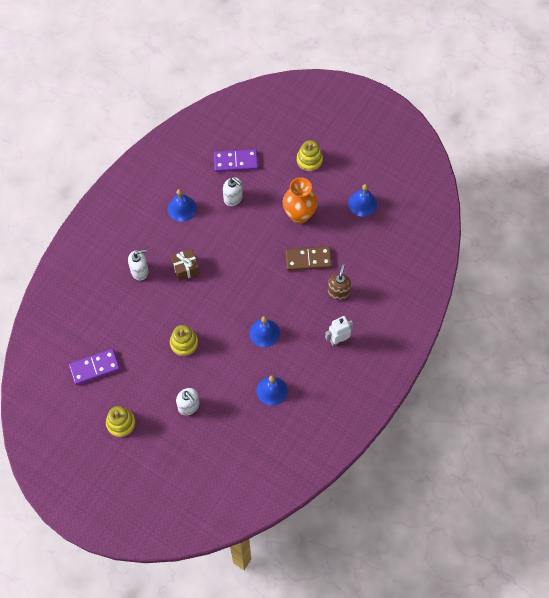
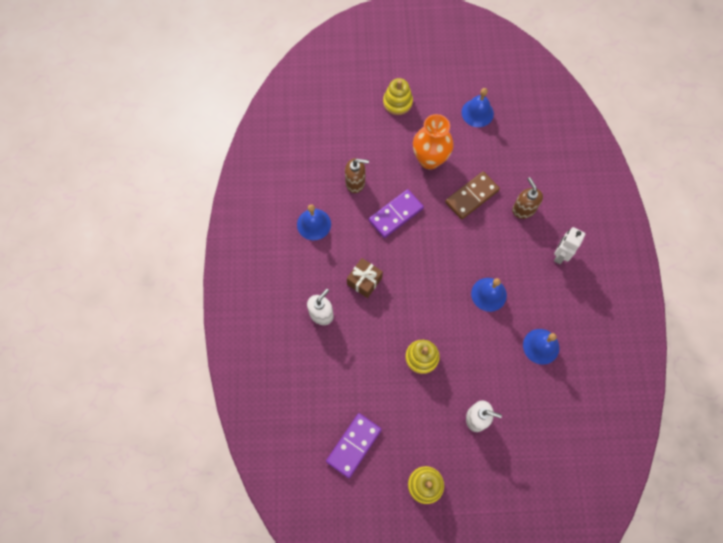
camera: 35 degrees left, 5 degrees up
(233, 198) = (355, 182): white soap dispenser -> brown soap dispenser
(236, 162) = (330, 146): purple domino -> purple domino (395, 214)

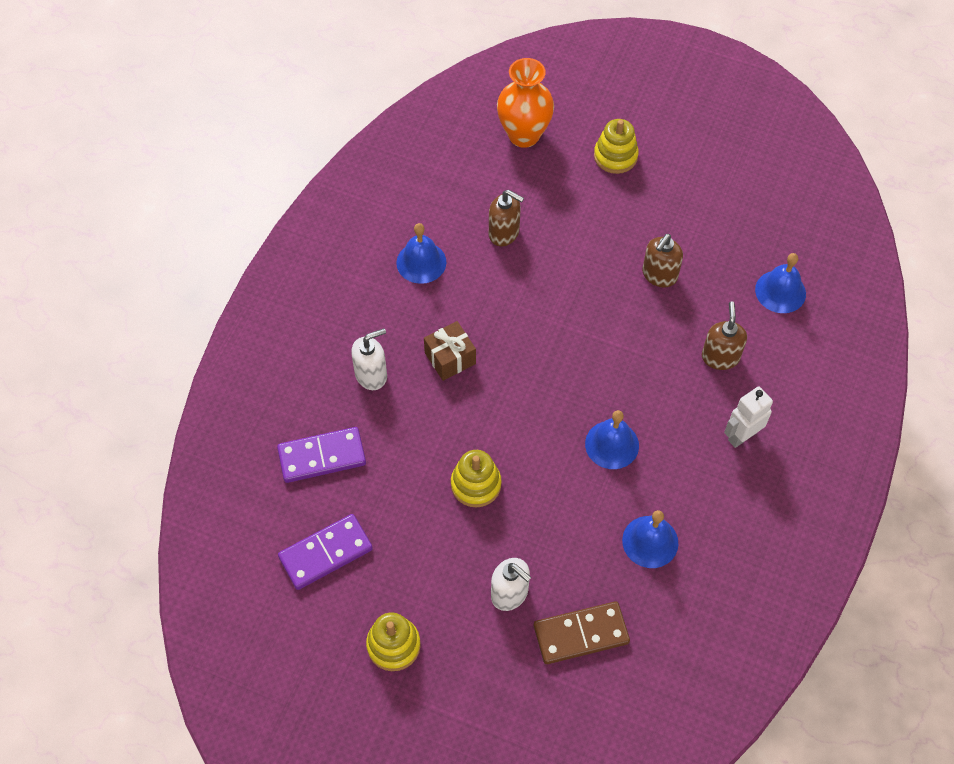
camera: 25 degrees right, 10 degrees down
(395, 214) = (537, 293): purple domino -> purple domino (322, 456)
(430, 159) = (621, 243): orange vase -> orange vase (524, 135)
(462, 171) = (659, 275): none -> brown soap dispenser
(472, 196) = (655, 312): brown domino -> brown domino (581, 634)
(477, 113) = (720, 210): blue bell -> blue bell (780, 291)

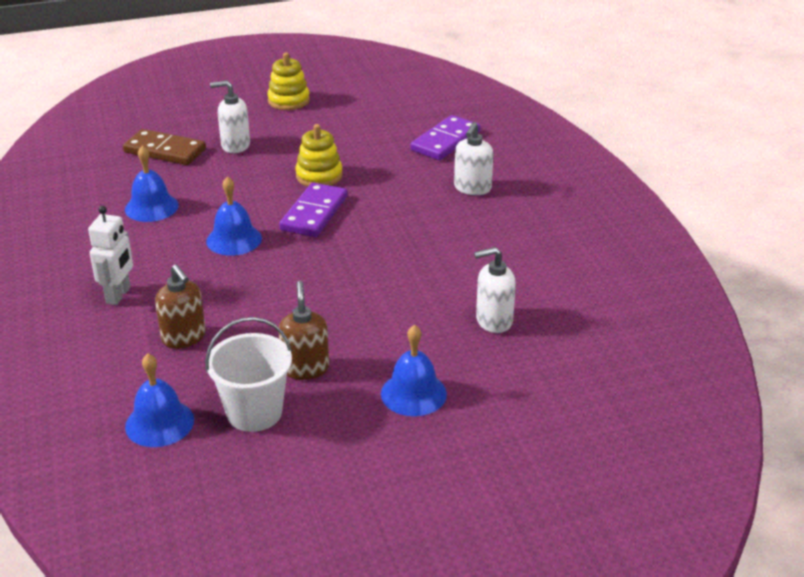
camera: 140 degrees right, 25 degrees down
(326, 553) = (381, 111): purple domino -> purple domino (314, 213)
(421, 262) = (534, 264): blue bell -> blue bell (413, 393)
(450, 358) = (426, 223): brown gift -> none
(504, 233) = (493, 321): brown soap dispenser -> white soap dispenser
(524, 135) = (589, 412): orange vase -> none
(581, 634) = (165, 151): brown domino -> brown domino turned 75 degrees clockwise
(615, 156) = (469, 451): yellow stacking toy -> none
(717, 261) = (254, 412): none -> white bucket

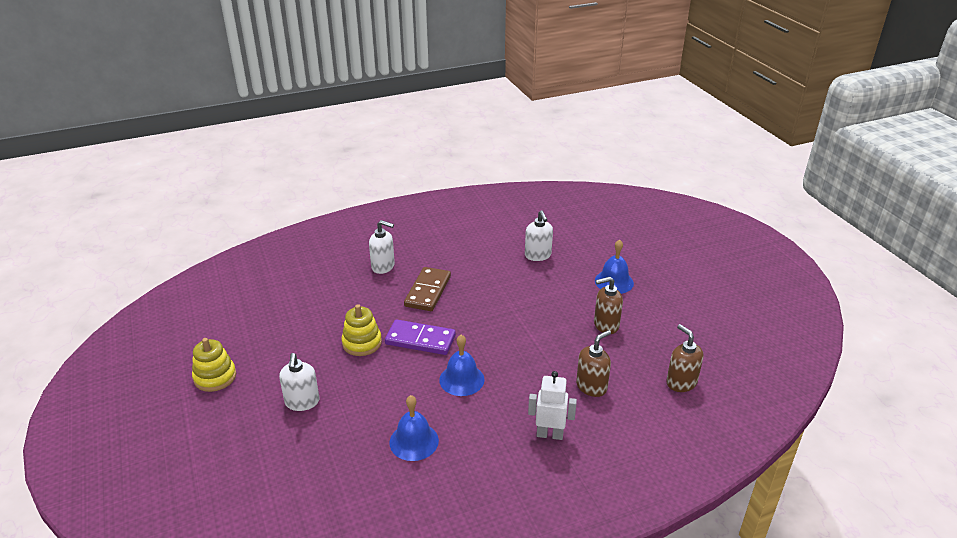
camera: 95 degrees left, 0 degrees up
(159, 423) = (681, 382): blue bell -> brown soap dispenser
(165, 151) = (306, 452): brown domino -> brown domino (427, 291)
(254, 412) = (654, 342): white bucket -> none
(445, 141) = (311, 280): purple domino -> none

